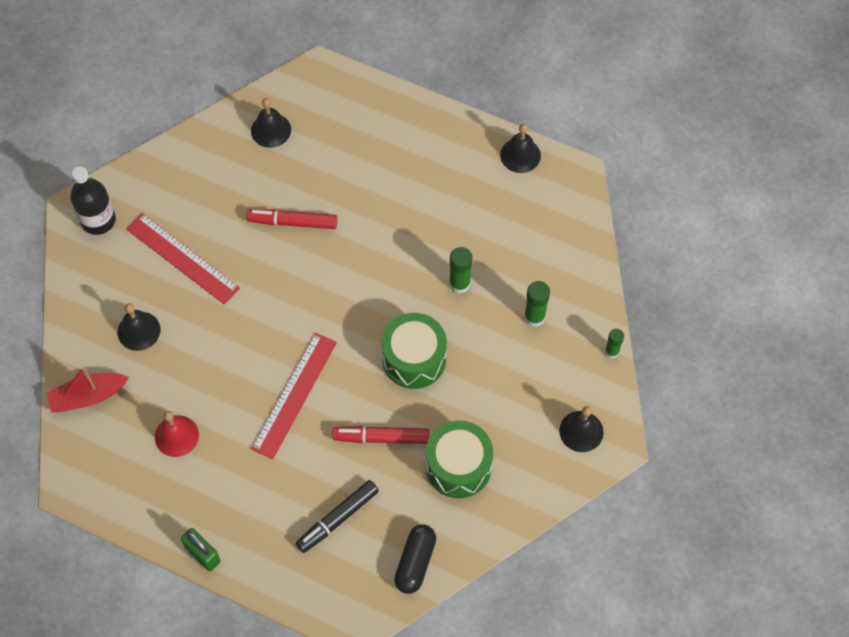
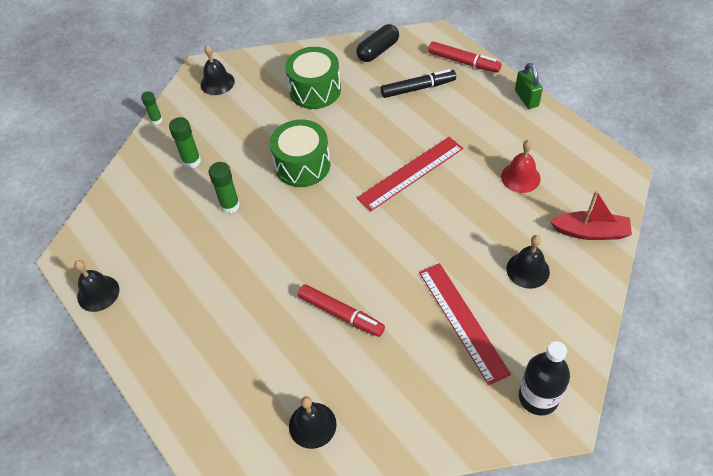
camera: 150 degrees left, 10 degrees down
(381, 438) = (359, 124): red marker -> red marker (463, 62)

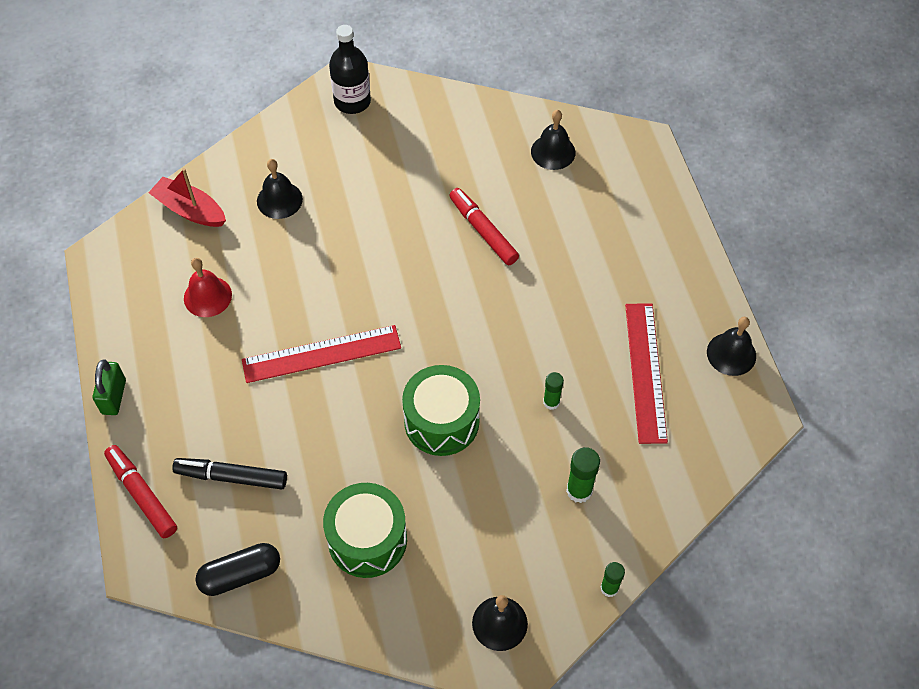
camera: 160 degrees left, 5 degrees up
(230, 205) = (551, 402): green glue stick -> green glue stick, size x0.67
(462, 321) = (373, 180): red ruler -> red ruler (645, 371)

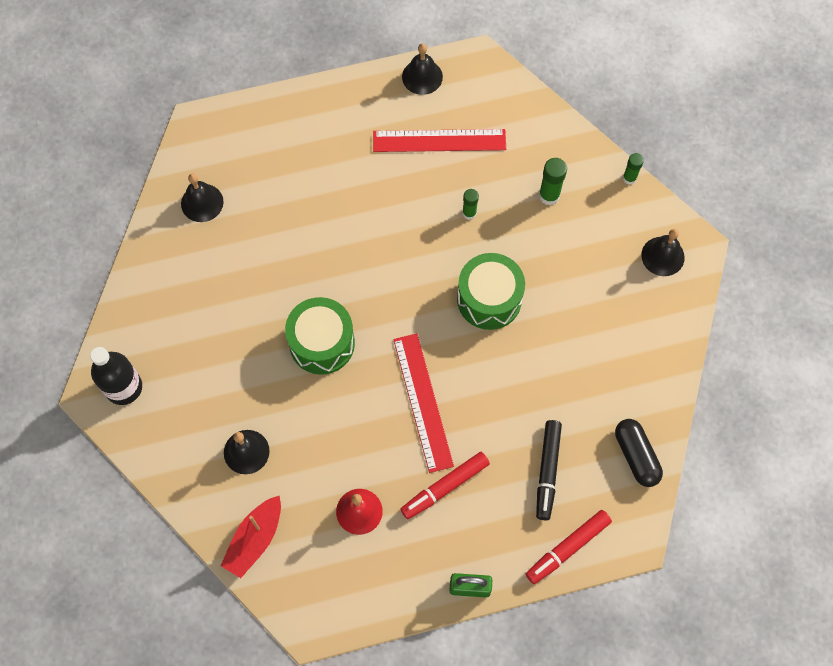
camera: 90 degrees left, 10 degrees up
(367, 539) = (599, 356): green drum -> green drum (322, 343)
(483, 231) = (291, 264): red marker -> red marker (445, 487)

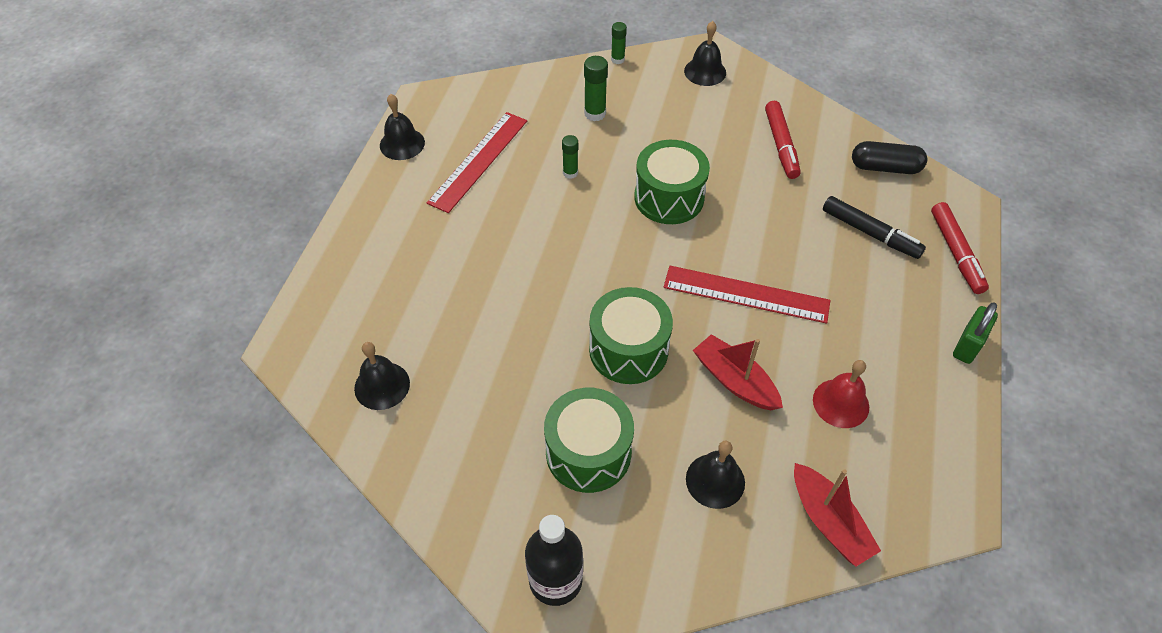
camera: 60 degrees left, 15 degrees down
(223, 360) = (588, 452): none -> green drum
(336, 428) = (734, 381): none -> red boat
(445, 487) = (848, 318): red marker -> red marker (781, 145)

